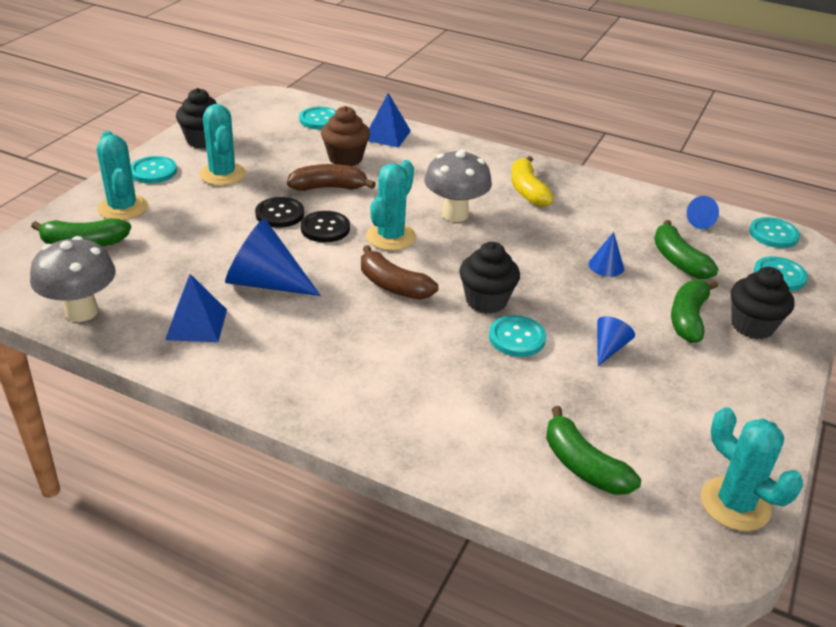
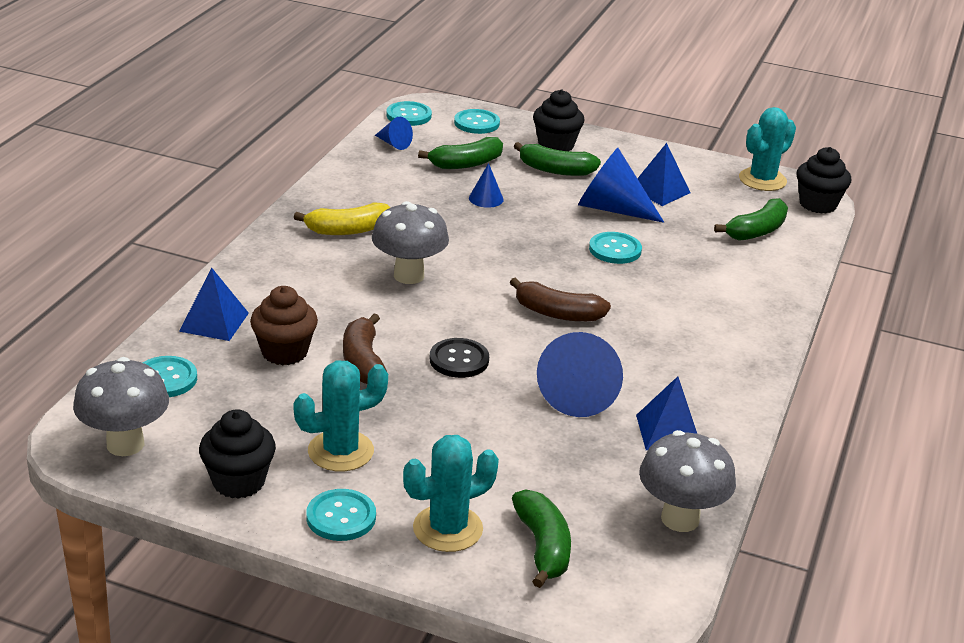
camera: 95 degrees left, 5 degrees down
(253, 108) = (125, 444): none -> grey mushroom
(280, 214) = (434, 395): black button -> none
(391, 237) = (466, 316): turquoise cactus -> none
(393, 286) = (557, 313): brown banana -> brown banana turned 75 degrees clockwise
(486, 301) = (565, 262): black cupcake -> black cupcake (818, 204)
(609, 348) = (611, 208): blue cone -> blue cone, size x1.98
(666, 394) = (659, 191): none -> blue pyramid

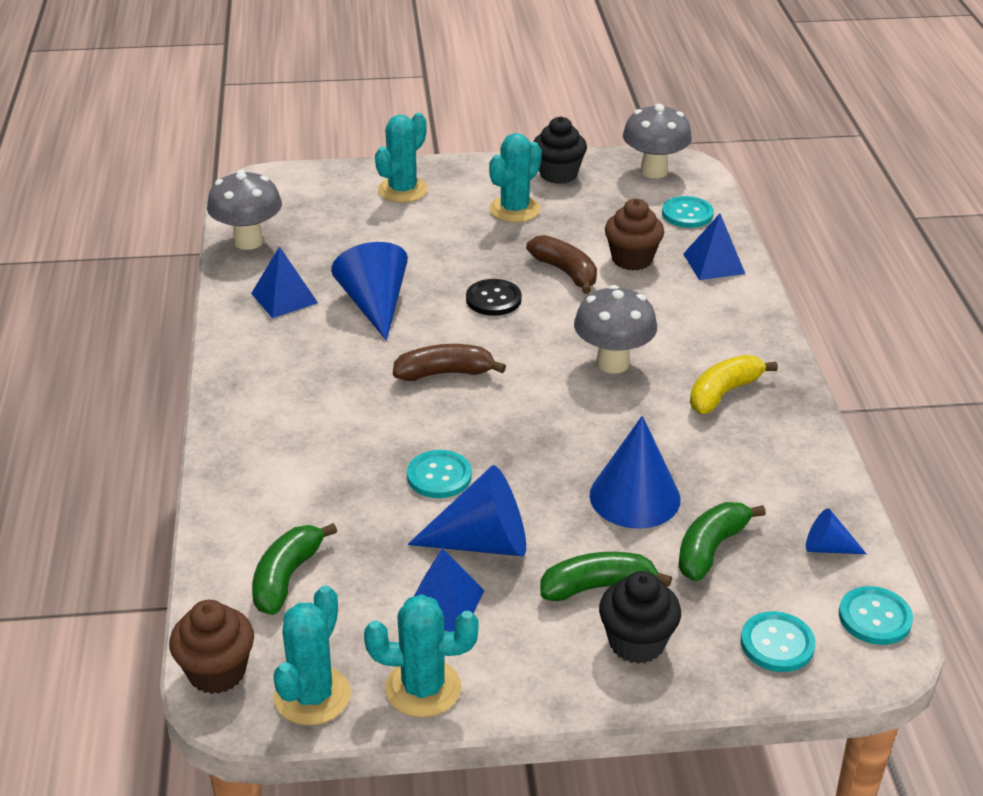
camera: 155 degrees right, 5 degrees up
(341, 517) = (475, 176): turquoise button -> none
(486, 199) = (634, 497): blue cone -> blue cone, size x1.98
(543, 546) = (334, 199): green banana -> none
(695, 165) = (423, 688): none -> turquoise cactus
(818, 204) = (217, 672): black cupcake -> brown cupcake

